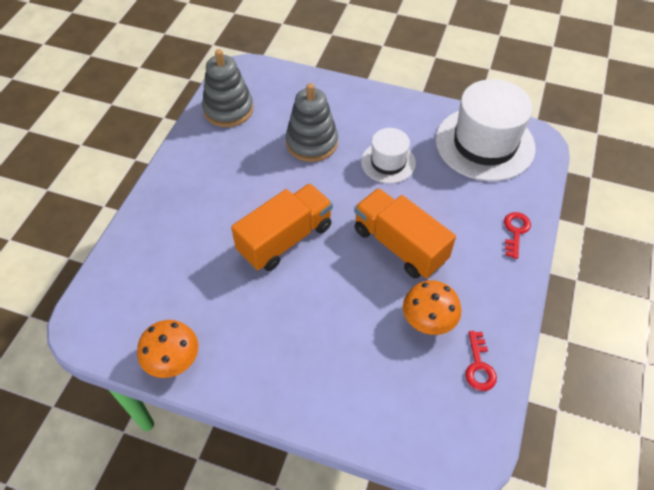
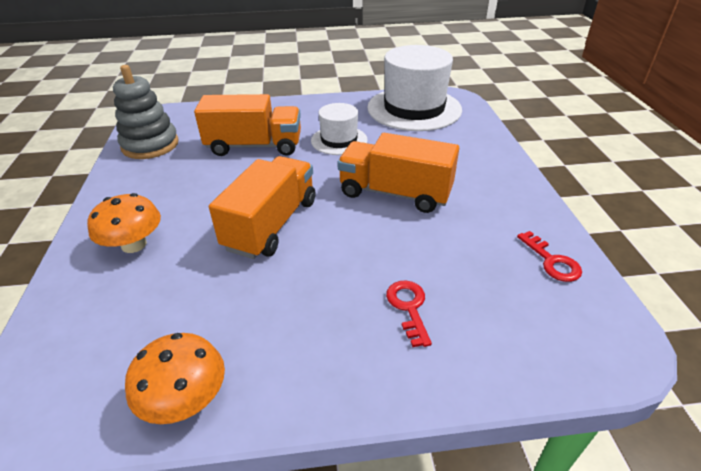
camera: 25 degrees left, 15 degrees down
(312, 143) = (254, 146): grey stacking toy -> orange truck
(428, 319) = (470, 241): orange mushroom -> orange mushroom (134, 244)
(515, 231) = (489, 153): red key -> red key (409, 307)

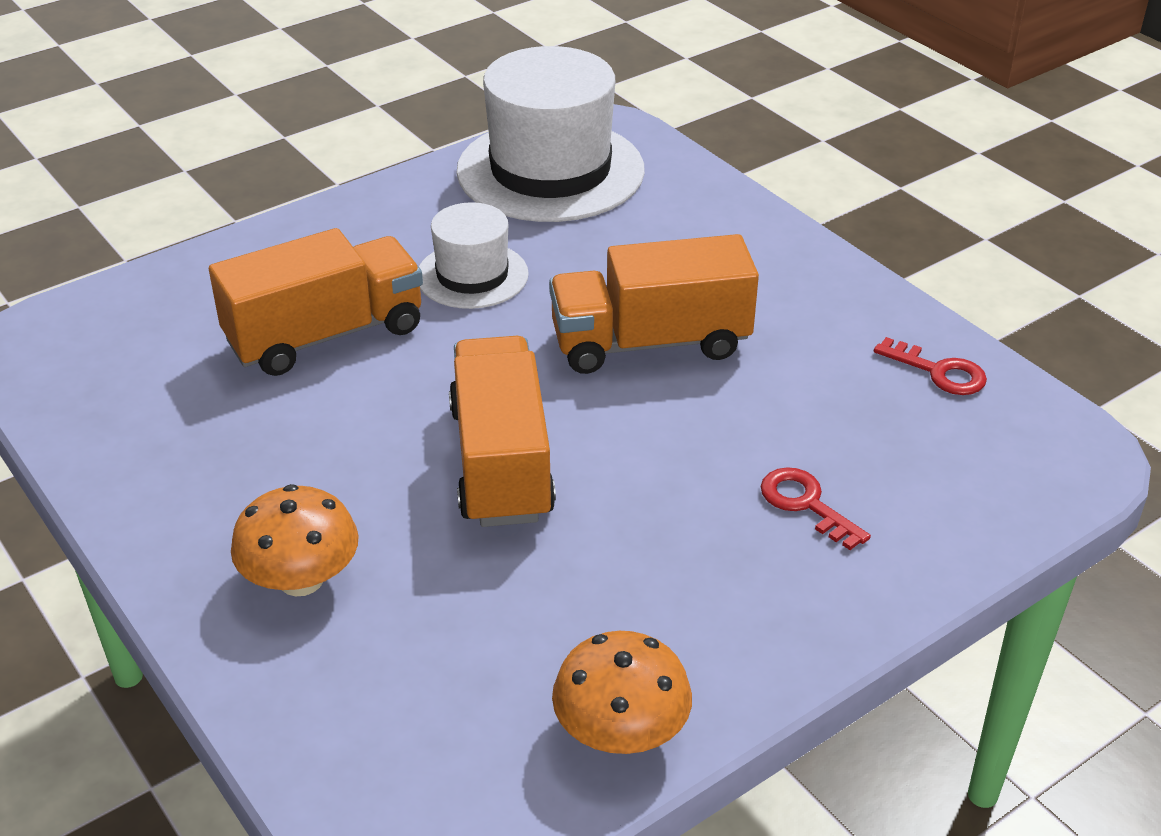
camera: 30 degrees left, 0 degrees up
(150, 145) = (107, 399): grey stacking toy -> none

